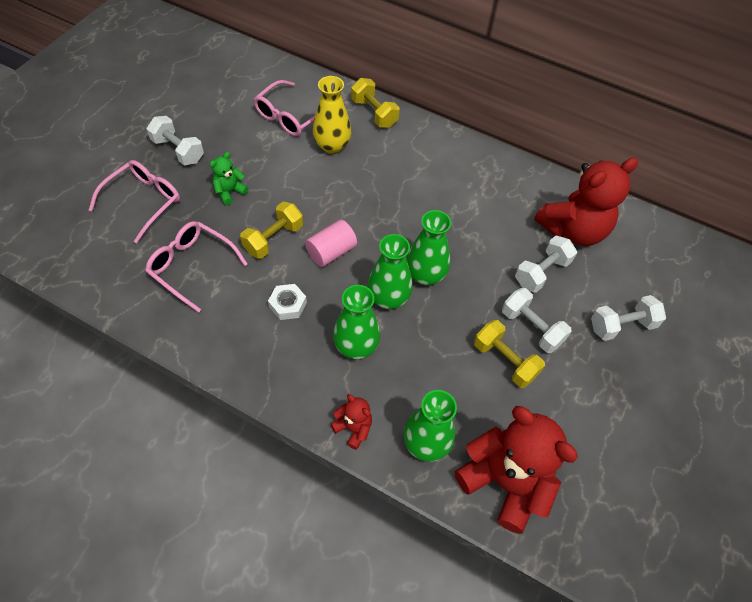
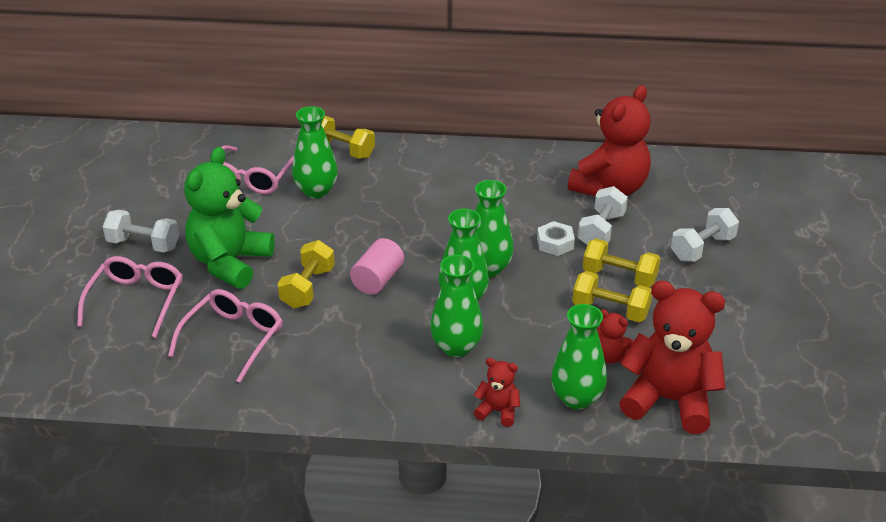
camera: 20 degrees left, 20 degrees down
(192, 266) = (233, 338): pink glasses -> pink glasses turned 105 degrees clockwise
(230, 192) = (230, 263): green teddy bear -> green teddy bear, size x2.18
(287, 305) = (361, 337): white nut -> white nut (555, 243)
(332, 146) = (316, 191): yellow vase -> green vase
(479, 411) = (611, 356): none -> red teddy bear
(531, 328) = (619, 277): white dumbbell -> yellow dumbbell

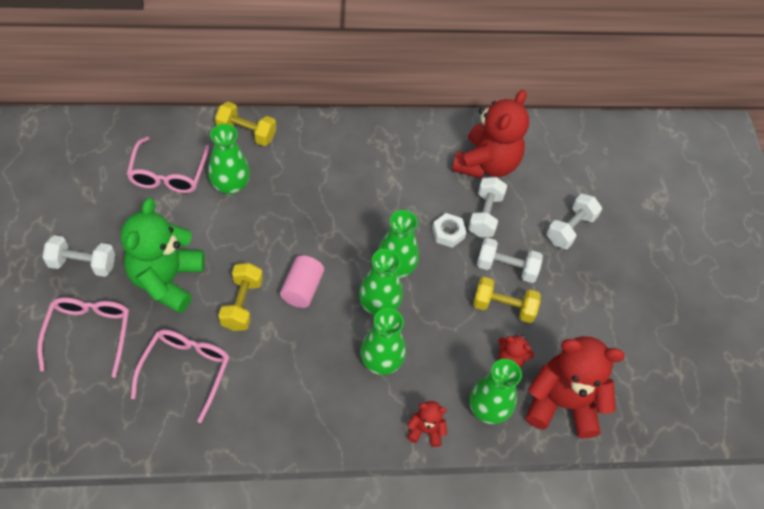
camera: 15 degrees left, 20 degrees up
(619, 277) = (506, 268): yellow dumbbell -> white dumbbell

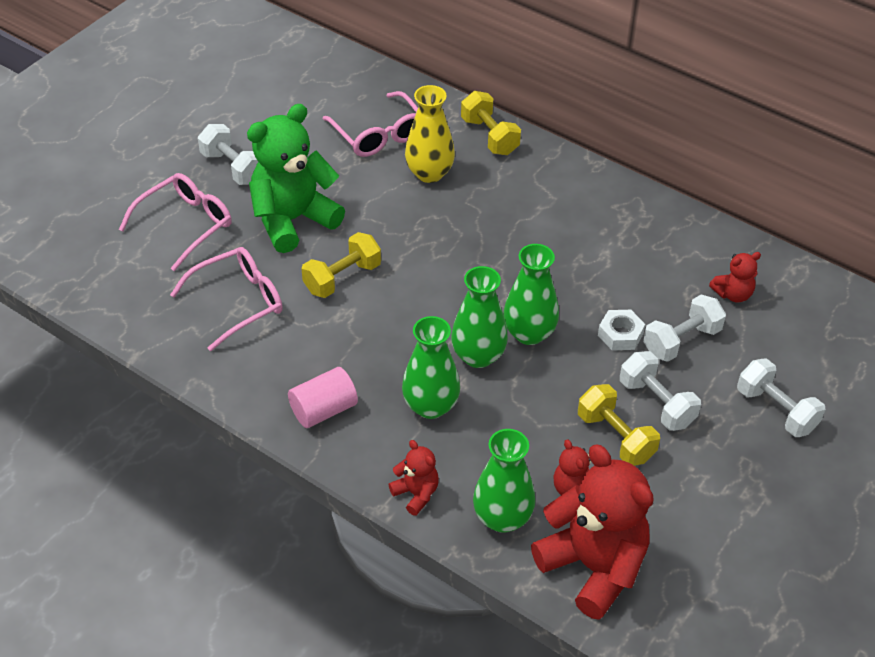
camera: 45 degrees right, 10 degrees down
(168, 174) = (379, 135): pink glasses -> pink glasses turned 75 degrees counterclockwise
(230, 185) = (429, 173): green vase -> yellow vase
(302, 289) = (413, 298): pink cylinder -> pink cylinder (323, 410)
(486, 163) = (733, 294): red teddy bear -> red teddy bear, size x0.46
(570, 229) = (776, 410): white dumbbell -> white dumbbell turned 60 degrees clockwise

